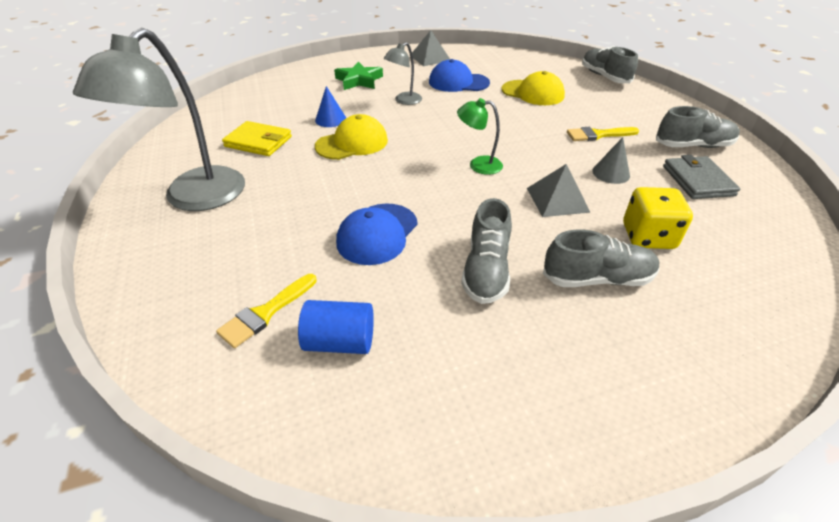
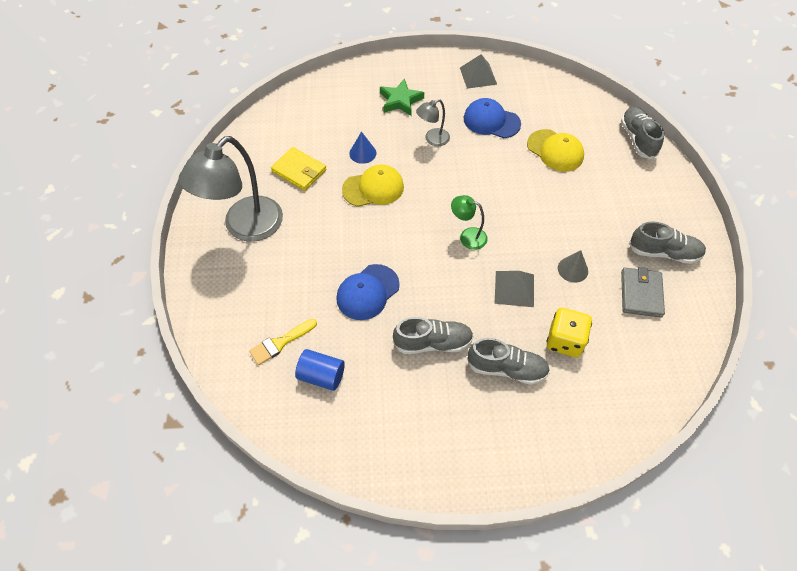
camera: 15 degrees right, 15 degrees up
(486, 270) = (433, 343): grey shoe -> grey shoe turned 120 degrees counterclockwise
(598, 135) = (586, 221): yellow brush -> none

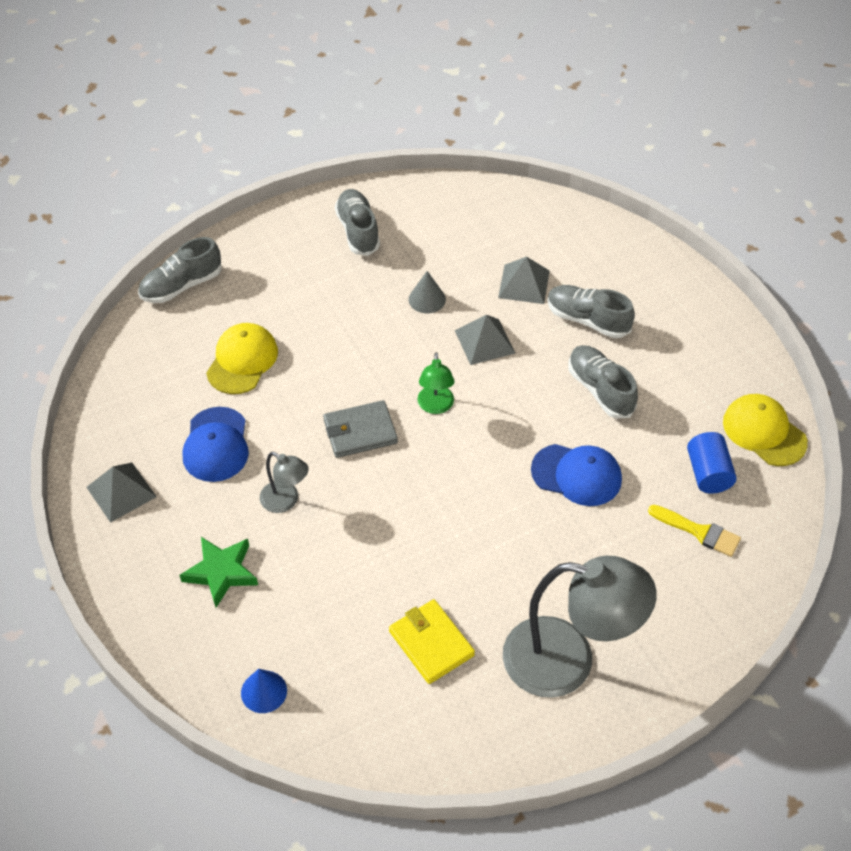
camera: 115 degrees left, 5 degrees down
(299, 171) = (431, 643): yellow wallet -> yellow wallet turned 45 degrees counterclockwise
(362, 153) = (355, 576): blue cone -> blue cone (264, 691)
(373, 188) = (413, 536): yellow cap -> yellow cap (764, 432)
(506, 368) = (587, 320): grey shoe -> grey shoe turned 45 degrees counterclockwise
(565, 341) = (524, 284): yellow dice -> grey pyramid
(641, 294) = (426, 239): grey wallet -> grey wallet (360, 432)

